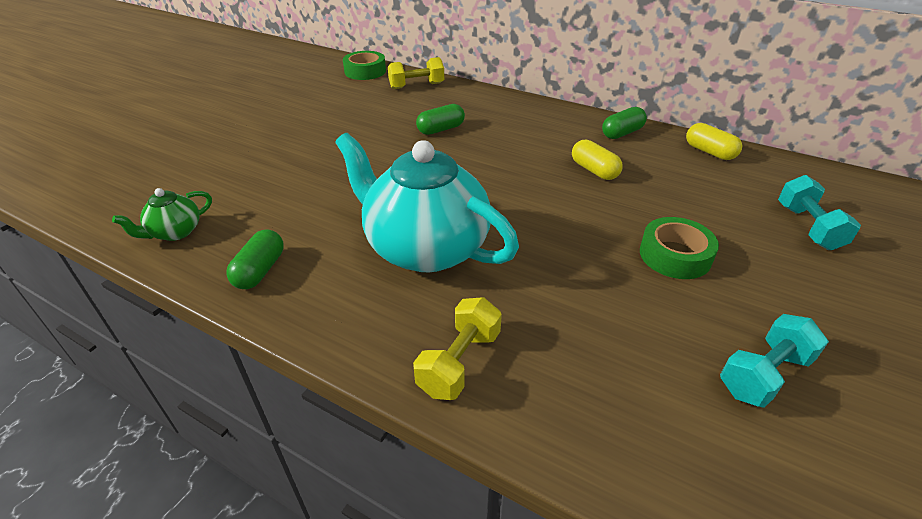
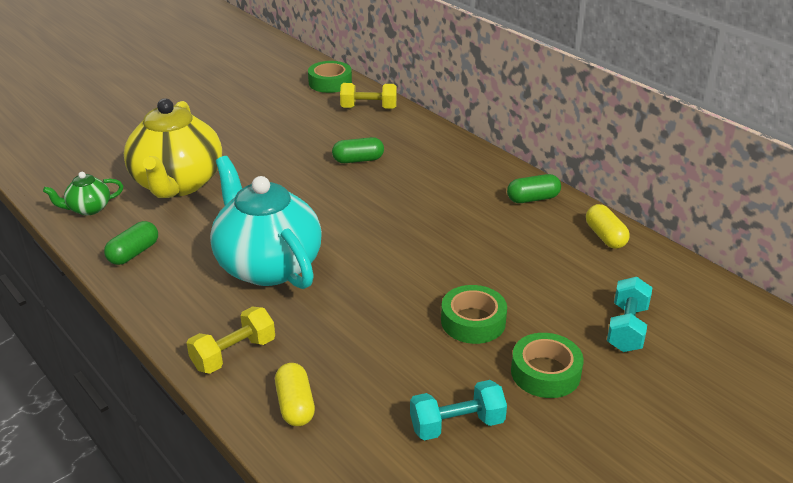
camera: 20 degrees right, 5 degrees down
(269, 185) = (178, 184): none -> yellow teapot
(594, 170) = (470, 230): yellow capsule -> yellow capsule (295, 405)
(787, 289) = (545, 372): none -> green tape

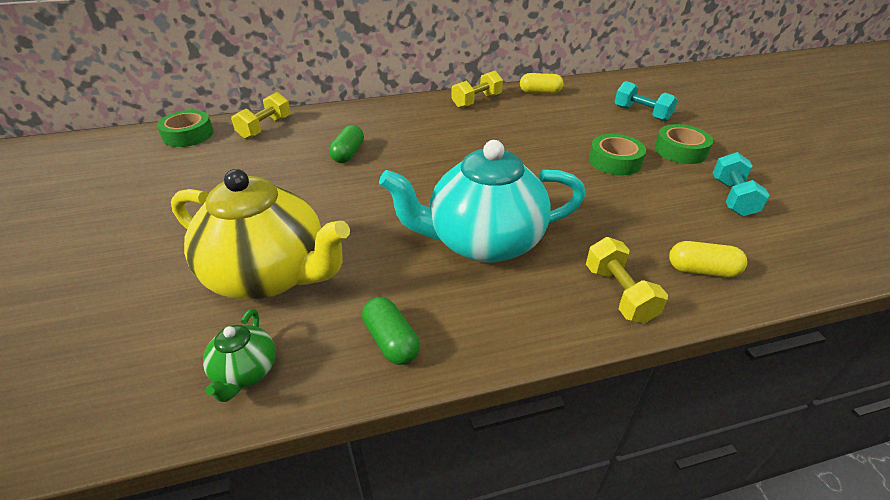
camera: 65 degrees left, 5 degrees up
(533, 199) = (476, 101): green capsule -> yellow dumbbell

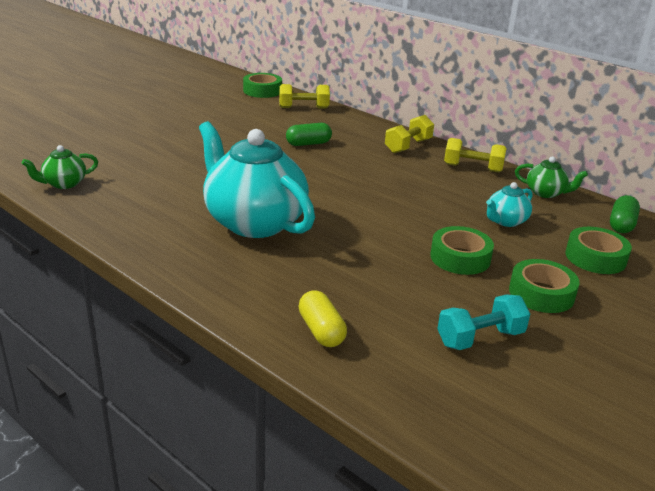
camera: 55 degrees right, 10 degrees down
(270, 275) = (146, 163): yellow teapot -> none
(391, 341) = (120, 217): green capsule -> green capsule (621, 224)
(540, 92) = (546, 193): yellow capsule -> green teapot
(571, 122) = (505, 221): none -> turquoise teapot
(619, 294) = (246, 292): yellow dumbbell -> yellow dumbbell (408, 146)
(641, 113) = (595, 257): turquoise dumbbell -> green tape

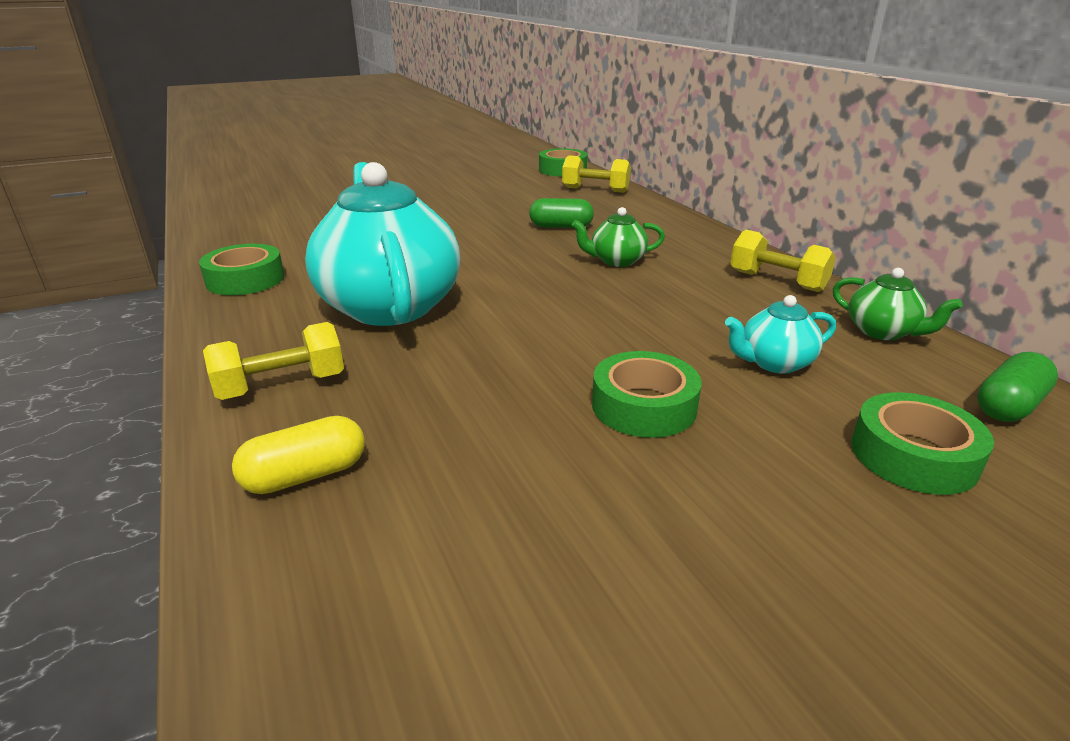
camera: 25 degrees right, 0 degrees up
(64, 184) = (233, 235): green teapot -> green teapot (616, 261)
(321, 331) = (305, 475): yellow capsule -> yellow capsule turned 60 degrees clockwise
(408, 146) = (698, 243): yellow dumbbell -> yellow dumbbell (281, 386)
(480, 338) = (555, 559): turquoise dumbbell -> none
(541, 293) = (749, 500): green tape -> green tape (245, 279)

